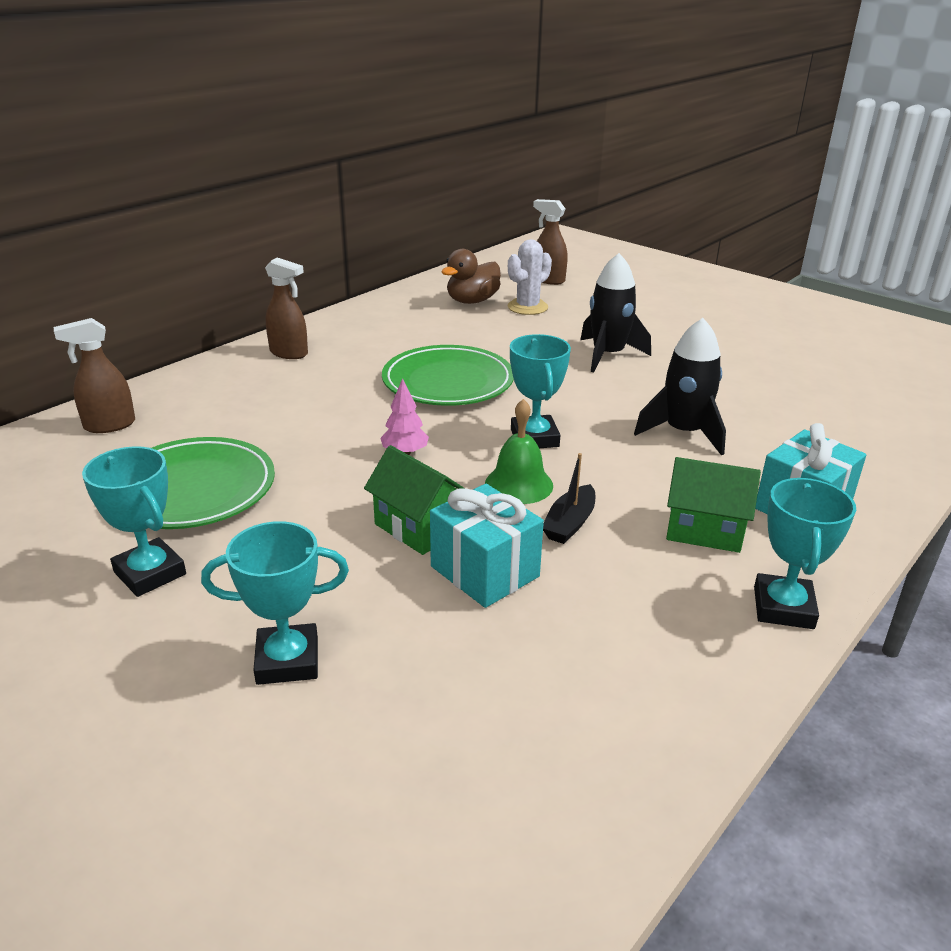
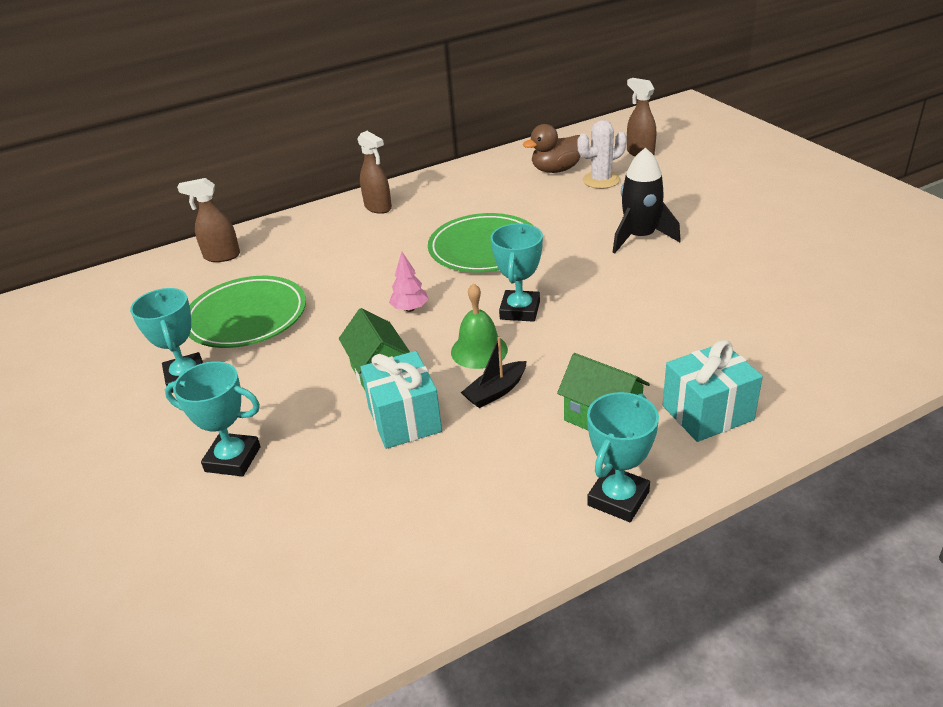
camera: 25 degrees right, 5 degrees up
(683, 433) = (652, 324): black rocket -> none

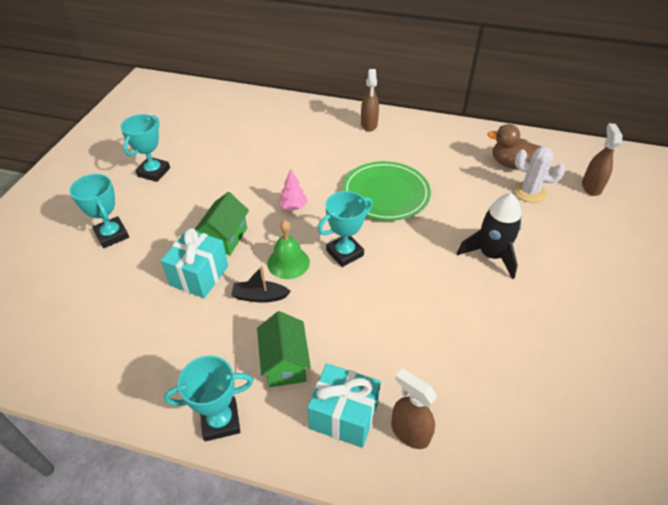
camera: 40 degrees right, 10 degrees up
(221, 256) = (256, 107): brown spray bottle -> brown spray bottle (409, 432)
(246, 317) = (219, 154): green plate -> none

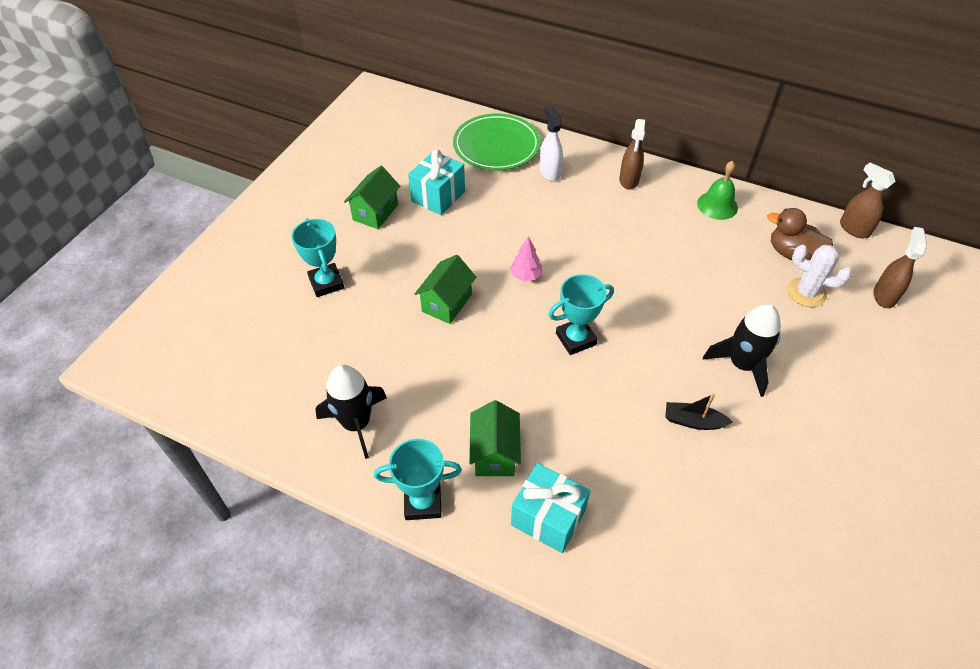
camera: 10 degrees right, 5 degrees up
(148, 356) = (356, 423): none -> black rocket
(154, 172) = (375, 212): turquoise trophy -> green house
(199, 275) = (415, 343): turquoise gift -> turquoise gift (438, 196)
(260, 296) = (477, 376): black boat -> black boat (693, 421)
(288, 262) = (512, 341): green bell -> green bell (717, 205)
(302, 125) = (549, 172): none -> white spray bottle
(385, 194) = (634, 273): green plate -> green plate (496, 146)
(409, 432) = (613, 546): brown spray bottle -> brown spray bottle (854, 229)

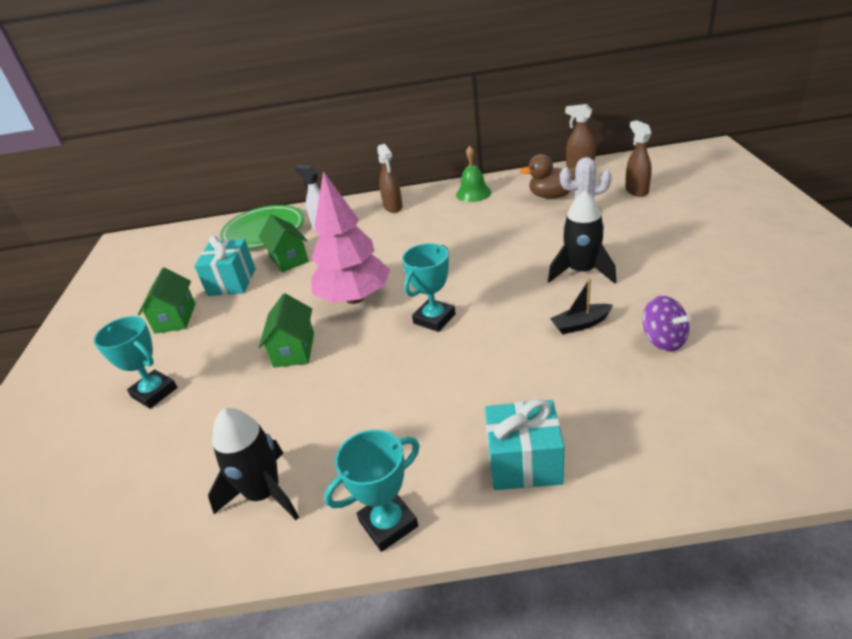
camera: 25 degrees left, 15 degrees down
(494, 453) = (429, 439): green house -> green house (289, 259)
(526, 275) = (354, 298): pink tree -> pink tree, size x2.41
(750, 482) = (663, 340): none -> purple spinning top

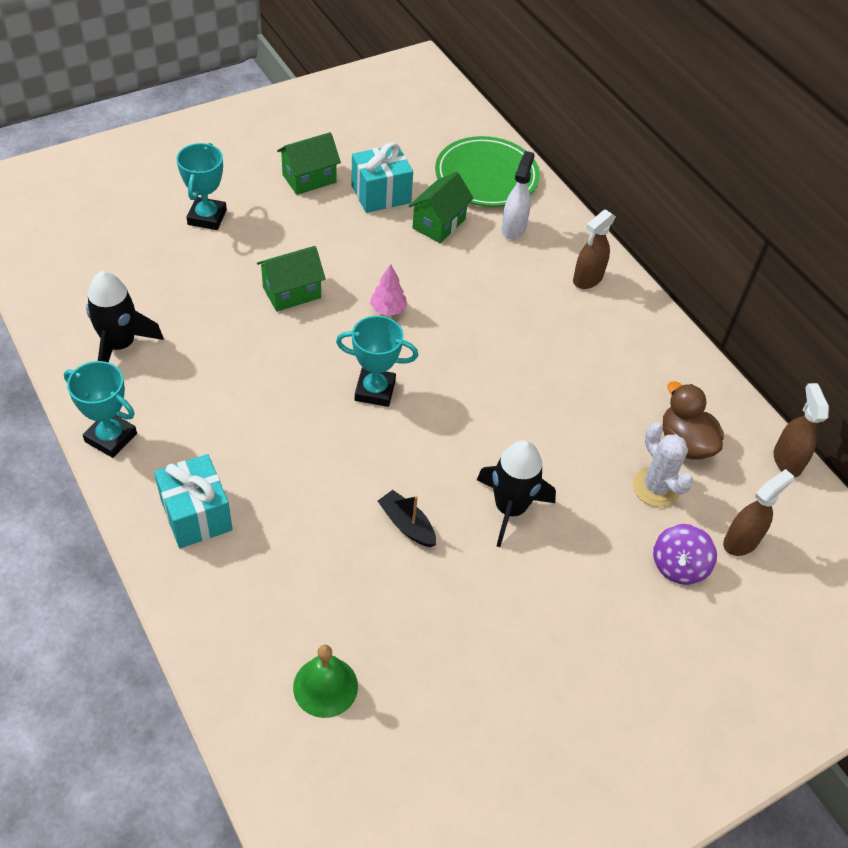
camera: 55 degrees right, 15 degrees up
(354, 298) = (388, 309): pink tree -> pink tree, size x0.41
(473, 193) = (656, 353): green bell -> green bell (325, 686)
(663, 340) = (403, 606): purple spinning top -> purple spinning top (678, 566)

